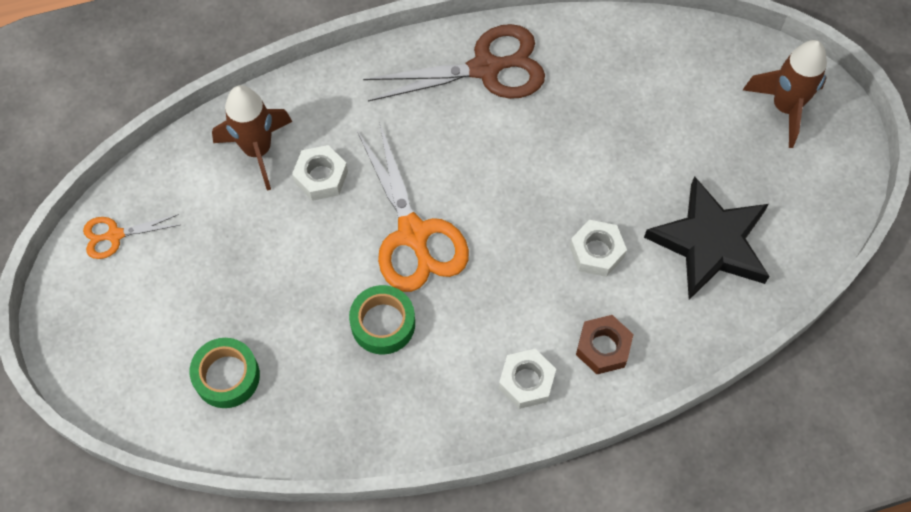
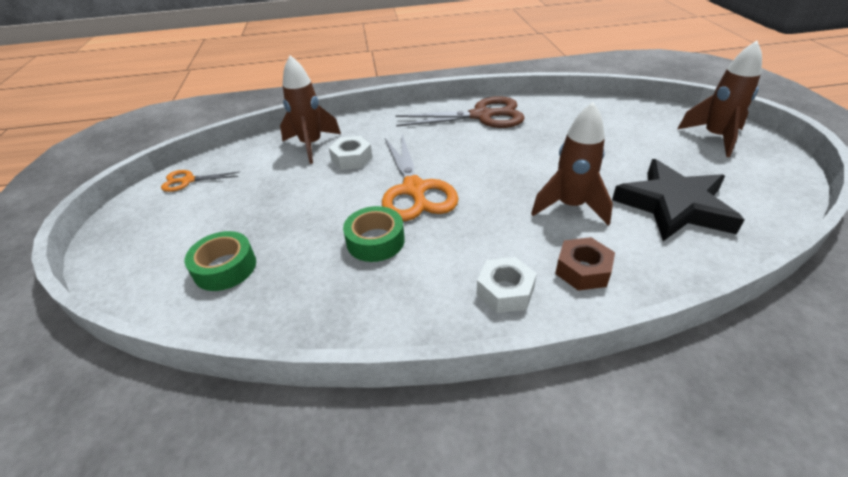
camera: 10 degrees right, 25 degrees down
(596, 252) = (570, 206): white nut -> brown rocket

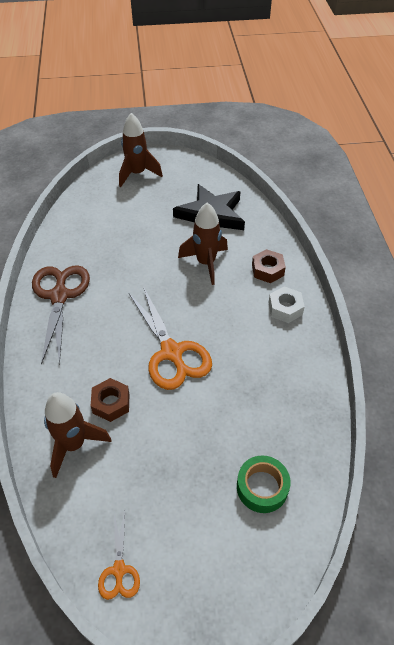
camera: 90 degrees left, 10 degrees up
(351, 159) = (111, 403): white nut -> brown nut
(375, 241) = (235, 379): green tape -> none
(414, 190) = (171, 352): orange scissors -> orange scissors turned 75 degrees clockwise

